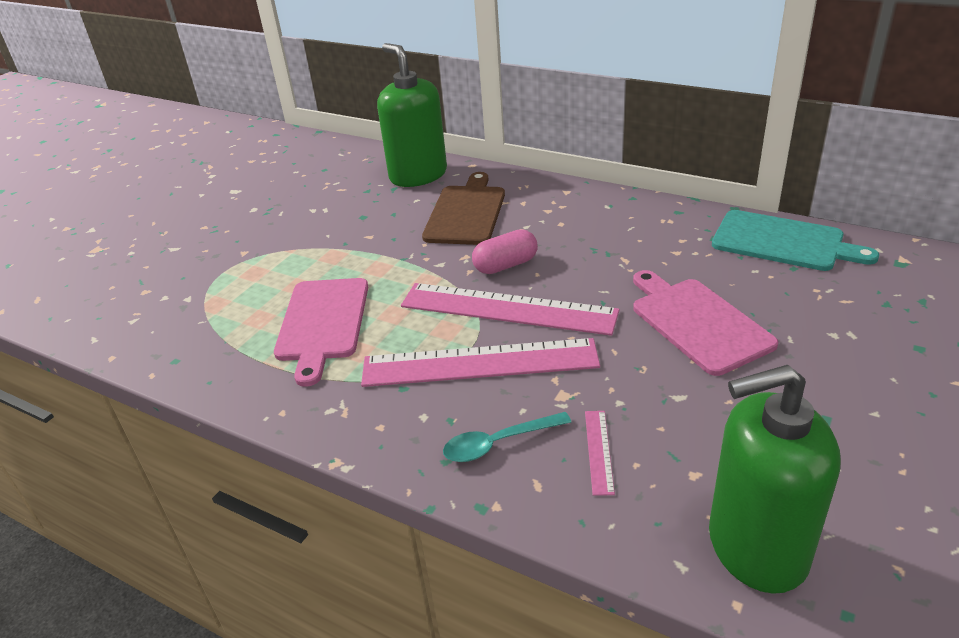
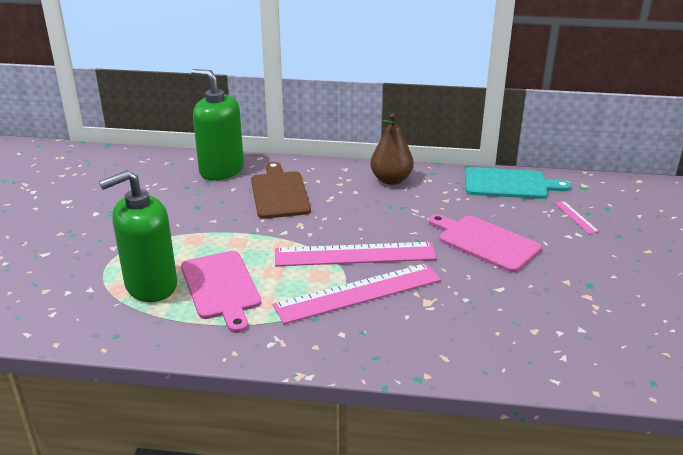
camera: 25 degrees left, 5 degrees down
(498, 443) = (404, 339): turquoise spoon -> none
(505, 265) = (334, 226): pink capsule -> none
(599, 451) = (470, 330): pink ruler -> pink ruler (576, 217)
(617, 214) = (391, 180): none -> brown pear
(756, 547) = (590, 361): green soap dispenser -> green soap dispenser (151, 286)

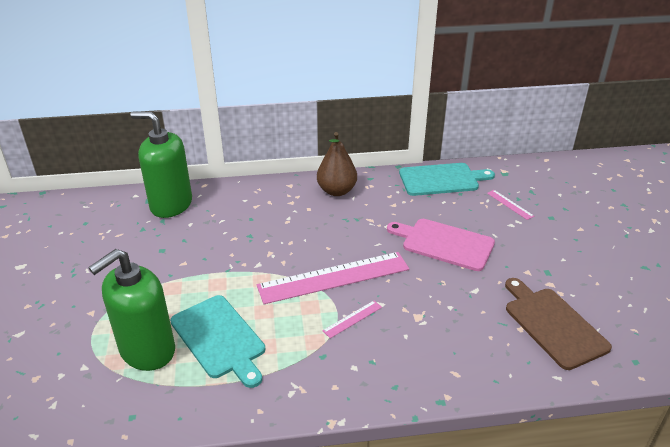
camera: 15 degrees left, 5 degrees up
(221, 287) = (219, 338): pink cutting board -> turquoise cutting board
(279, 193) = (237, 222): brown cutting board -> brown cutting board (553, 324)
(358, 293) = (352, 319): pink ruler -> pink ruler, size x0.41

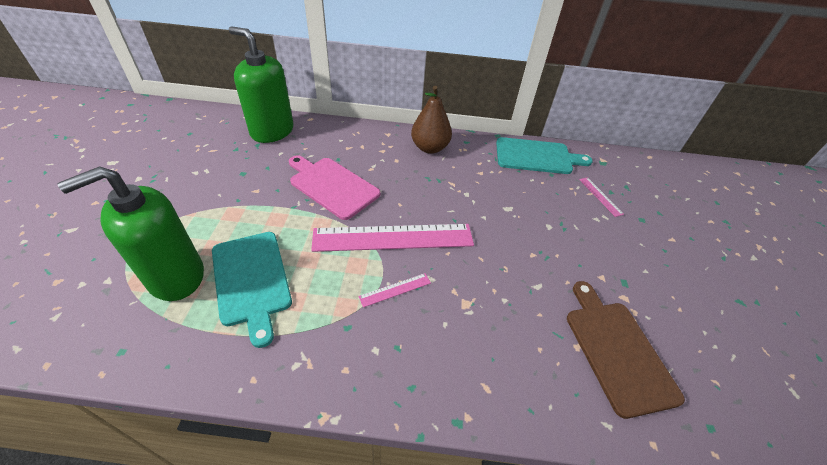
camera: 10 degrees right, 10 degrees up
(444, 243) = (520, 225): pink cutting board -> pink cutting board (332, 186)

